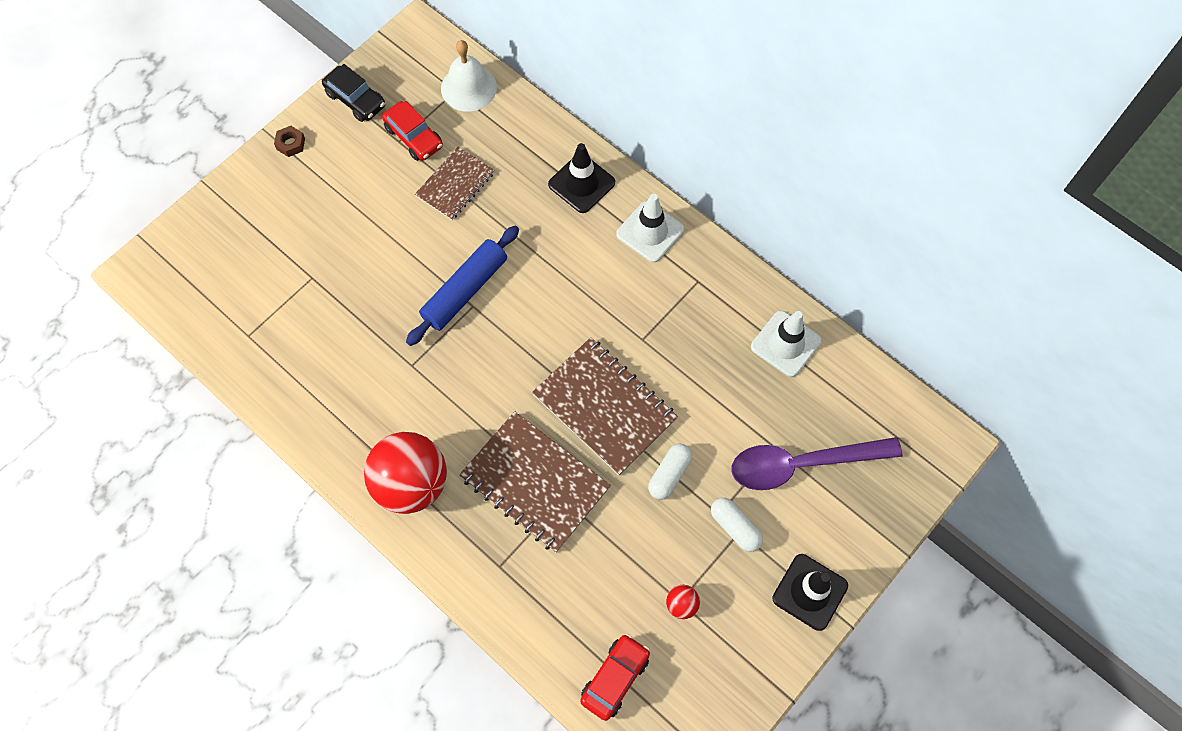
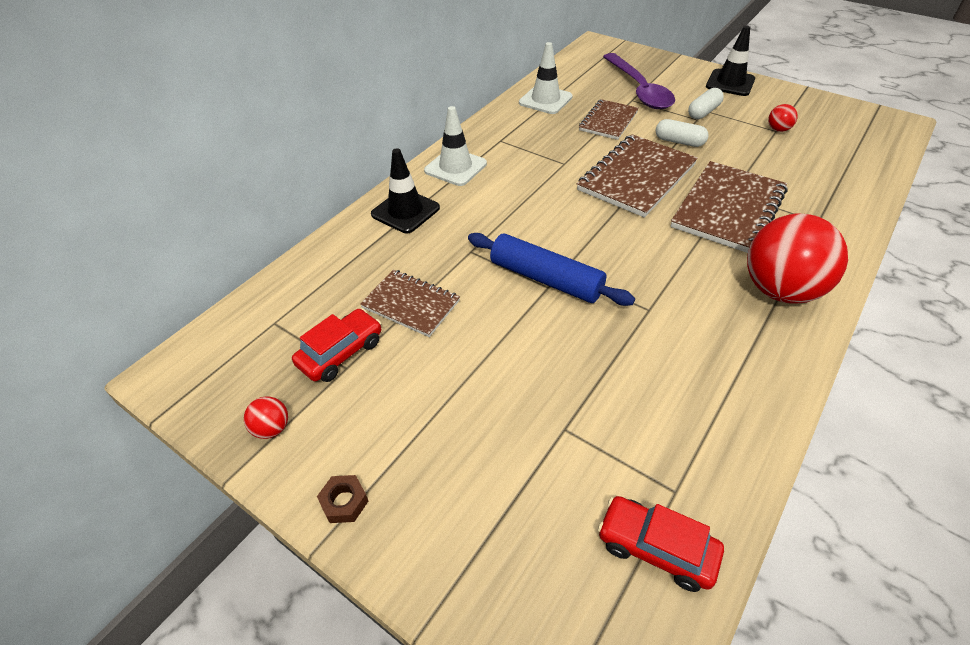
camera: 95 degrees left, 20 degrees down
(355, 99) = (272, 428): black car -> red ball
(468, 88) = (271, 310): white bell -> none
(615, 678) = (858, 153): red car -> red car (656, 548)
(726, 406) = (608, 121): none -> brown notebook

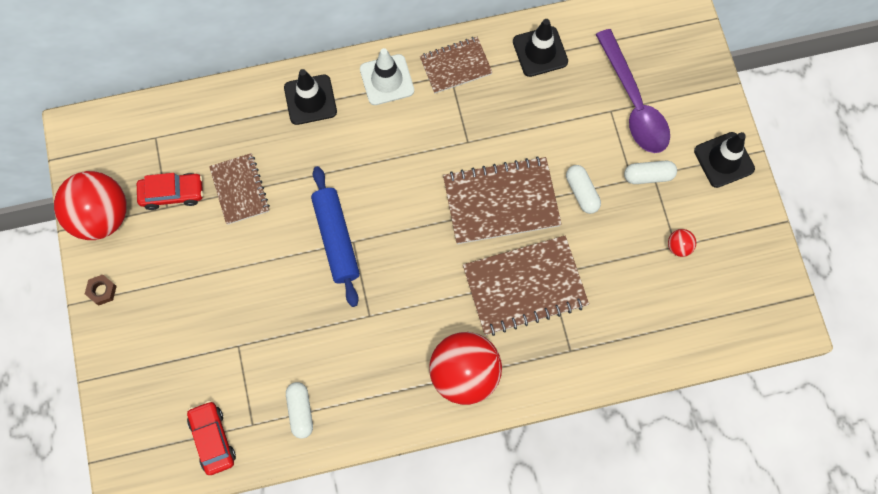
camera: 40 degrees right, 25 degrees up
(272, 428) = (101, 216): red ball -> red ball, size x2.46
(545, 100) = (540, 51): white traffic cone -> black traffic cone
(608, 121) = (558, 122): brown notebook -> brown notebook (455, 66)
(639, 89) = (633, 102): purple spoon -> purple spoon turned 45 degrees counterclockwise
(702, 434) = (300, 411): none -> white capsule

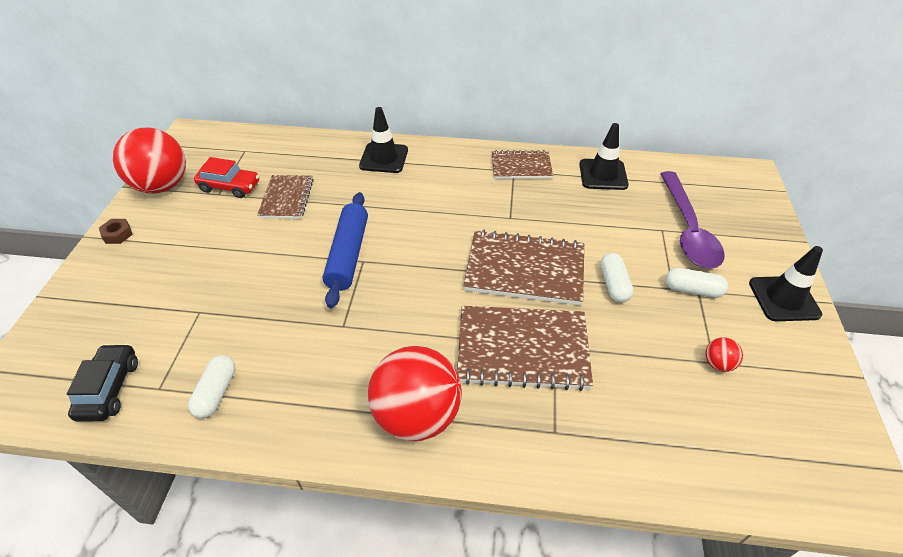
camera: 20 degrees right, 25 degrees down
(212, 439) = (109, 388): red car -> black car
(387, 80) = (456, 161): white traffic cone -> none

